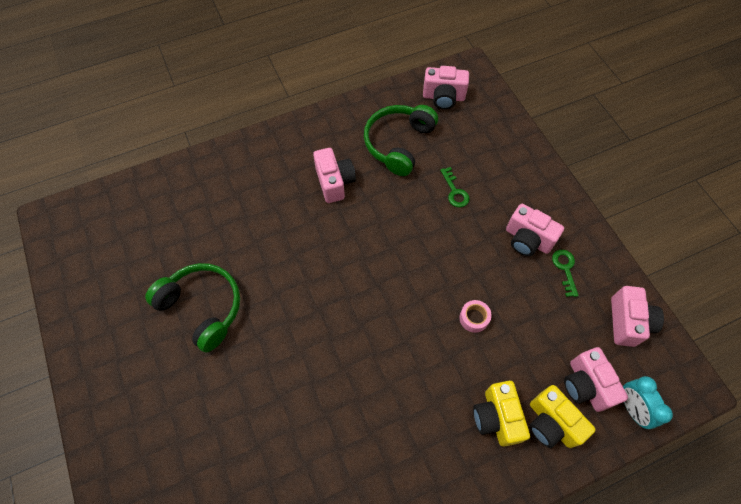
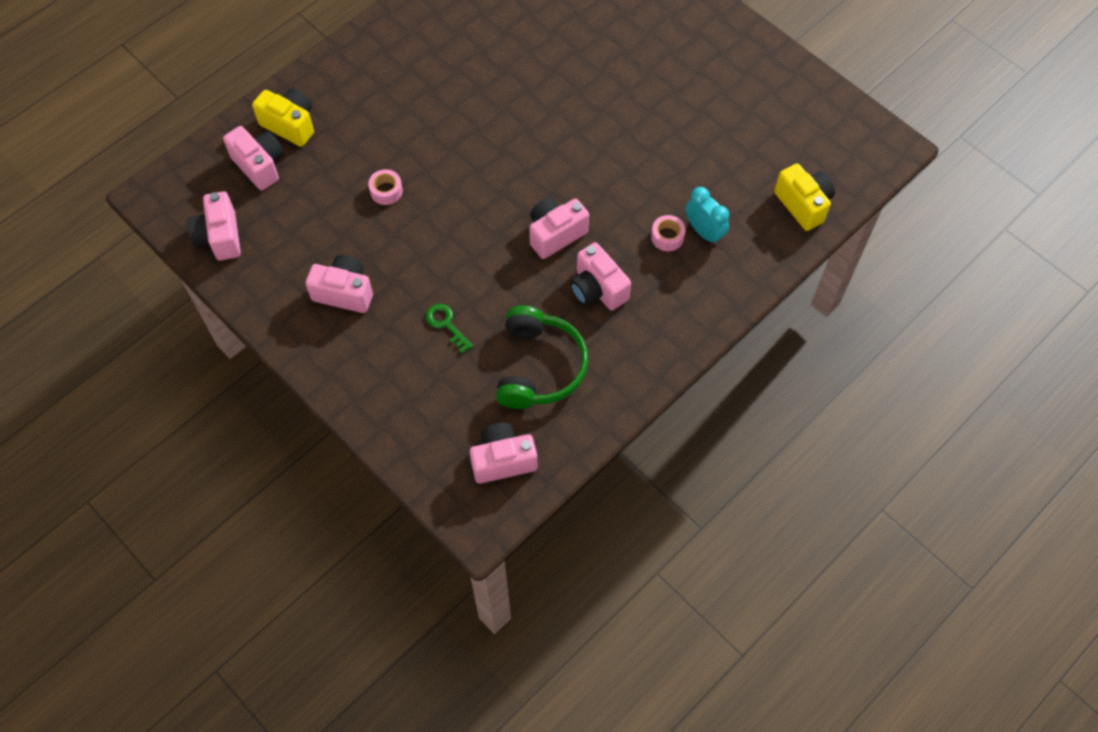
camera: 160 degrees right, 0 degrees up
(202, 308) = (669, 116): green headphones -> none
(264, 204) = (667, 237): none -> pink tape
(347, 233) = (555, 234): none -> pink camera
(496, 417) = (343, 114): yellow camera -> yellow camera (803, 204)
(565, 269) = (295, 272): green key -> none
(632, 408) = (212, 159): turquoise clock -> turquoise clock (704, 232)

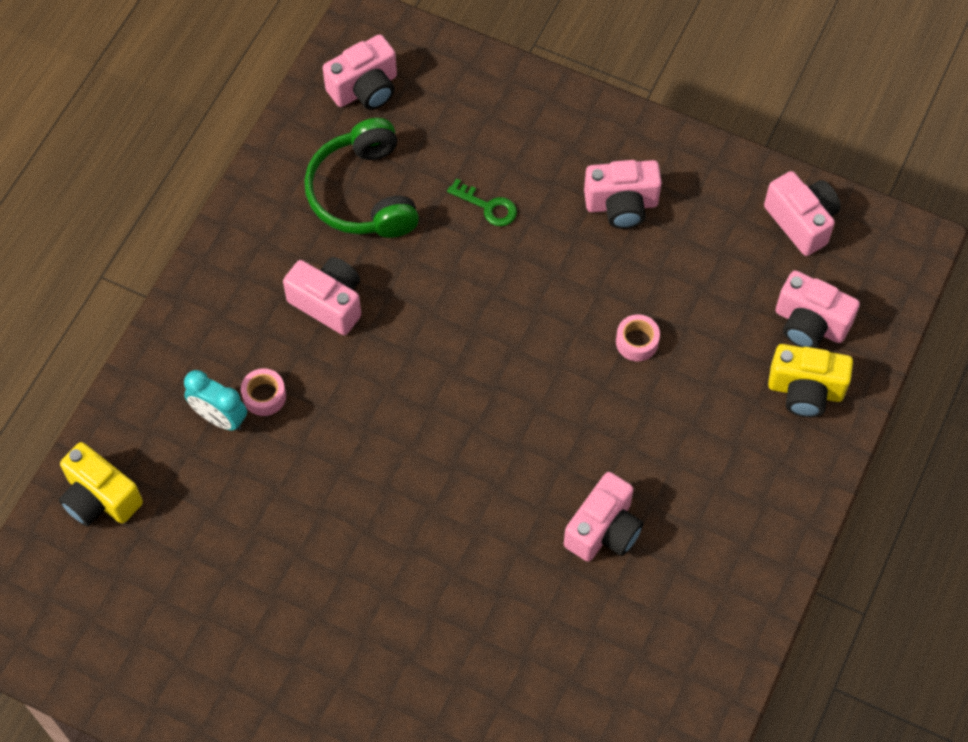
camera: 160 degrees right, 0 degrees up
(555, 234) = (404, 354): pink camera -> pink camera (604, 530)

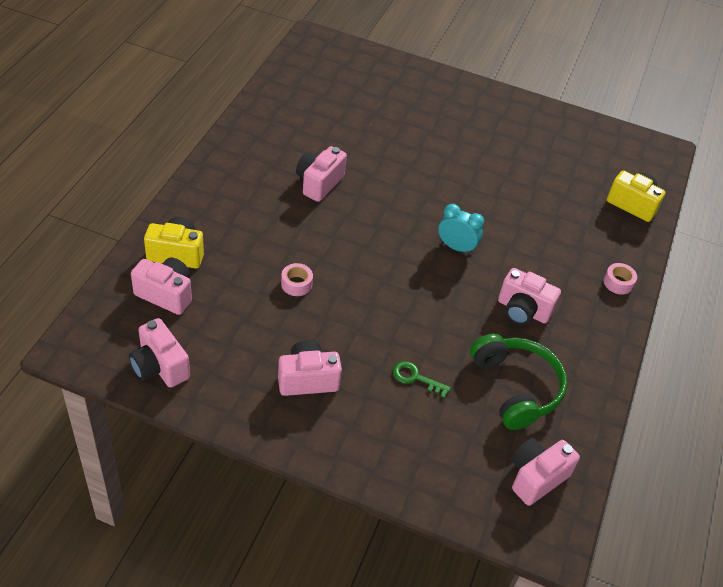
camera: 170 degrees right, 15 degrees down
(220, 418) = (575, 243): turquoise clock -> turquoise clock (456, 247)
(264, 396) = (550, 255): pink tape -> pink tape (618, 283)

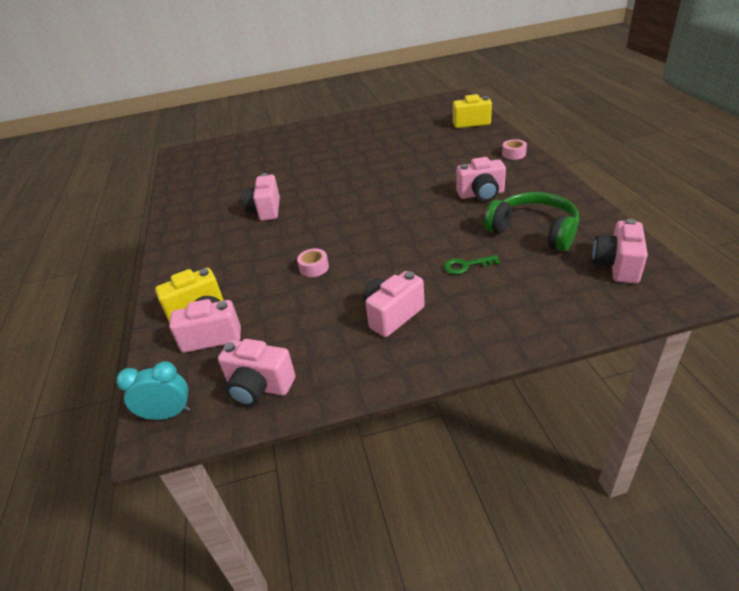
camera: 25 degrees left, 10 degrees down
(456, 247) = (399, 190): turquoise clock -> turquoise clock (168, 414)

